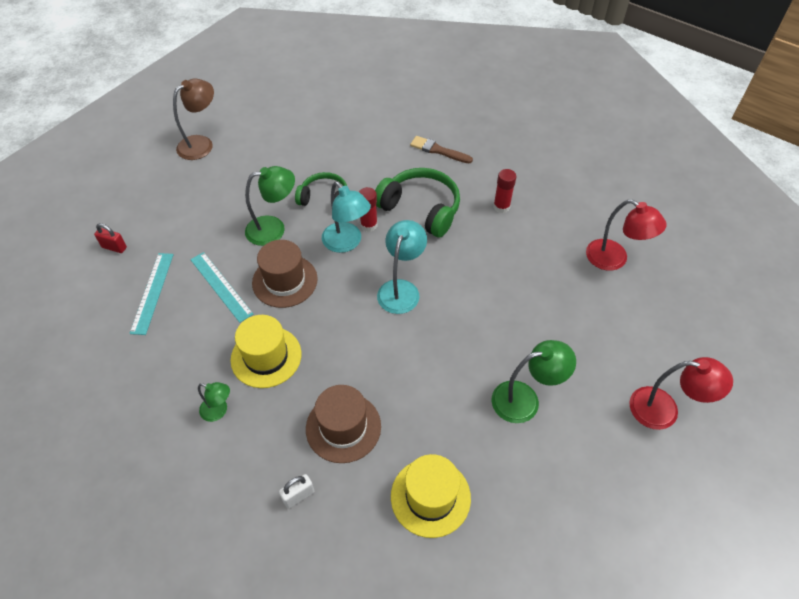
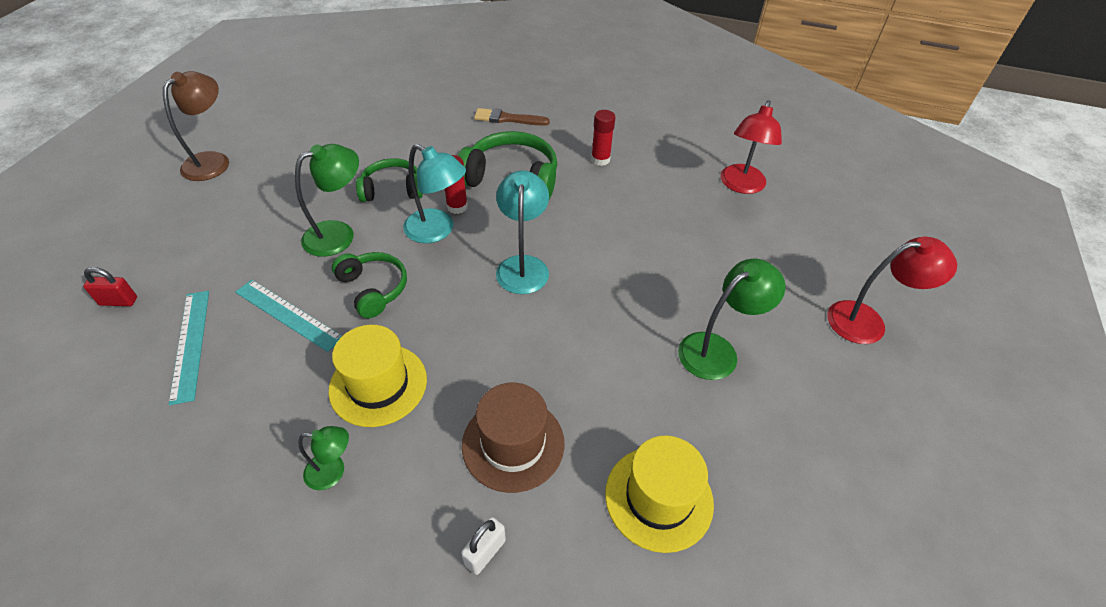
camera: 20 degrees left, 5 degrees down
(285, 281) = (373, 289): brown hat -> green headphones
(614, 259) = (741, 186): red lamp -> red lamp turned 90 degrees clockwise

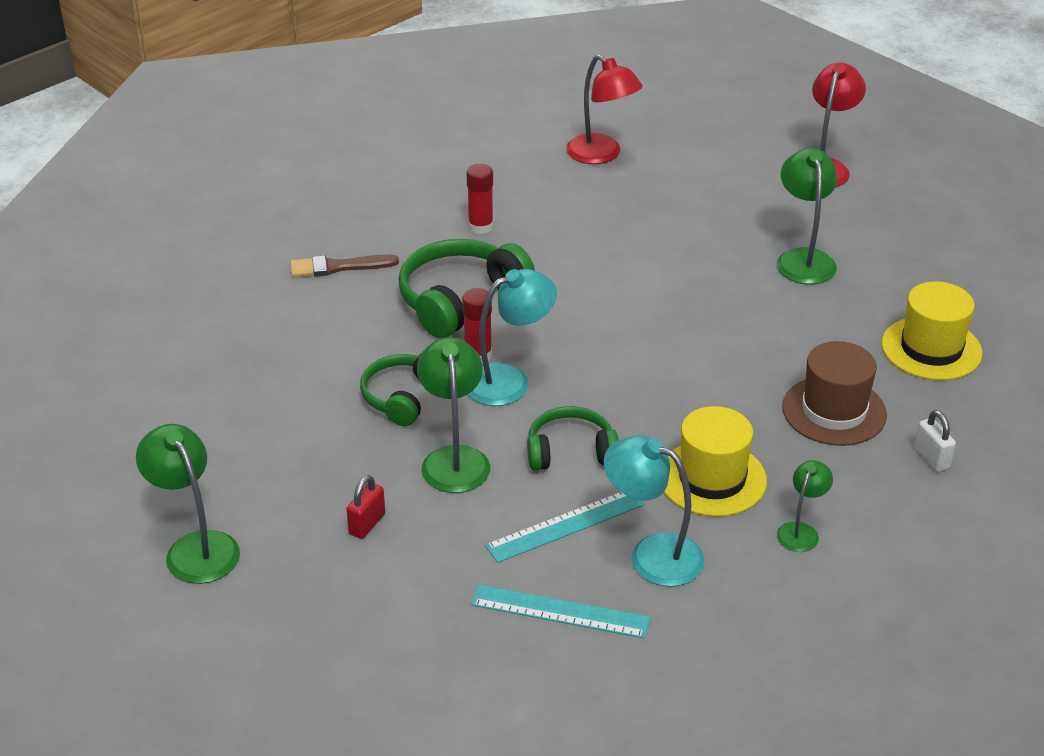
camera: 60 degrees left, 10 degrees down
(118, 301) = (439, 669): red padlock -> red padlock (367, 524)
(213, 161) = (196, 547): brown lamp -> green lamp
(507, 119) = (338, 267): brown brush -> brown brush turned 45 degrees clockwise
(523, 266) = (612, 336): turquoise lamp -> turquoise lamp (652, 554)

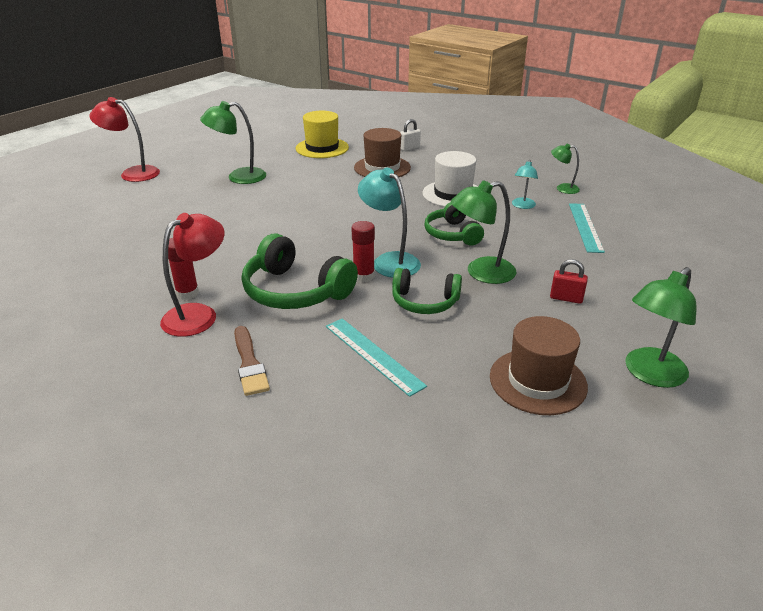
camera: 100 degrees left, 5 degrees down
(225, 454) = (537, 381): none -> brown hat
(565, 525) = (517, 230): turquoise ruler -> turquoise ruler (373, 355)
(601, 155) = (87, 248): red lamp -> red lamp (199, 314)
(652, 554) = (522, 206): turquoise lamp -> turquoise lamp, size x0.58
(712, 478) = (453, 194): yellow hat -> white hat
(801, 531) = (479, 173): green lamp -> green lamp (562, 188)

